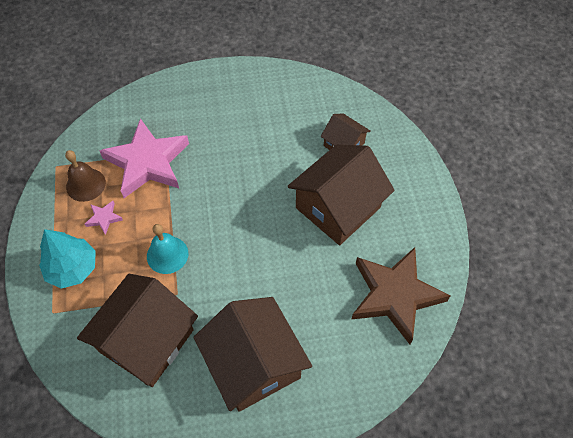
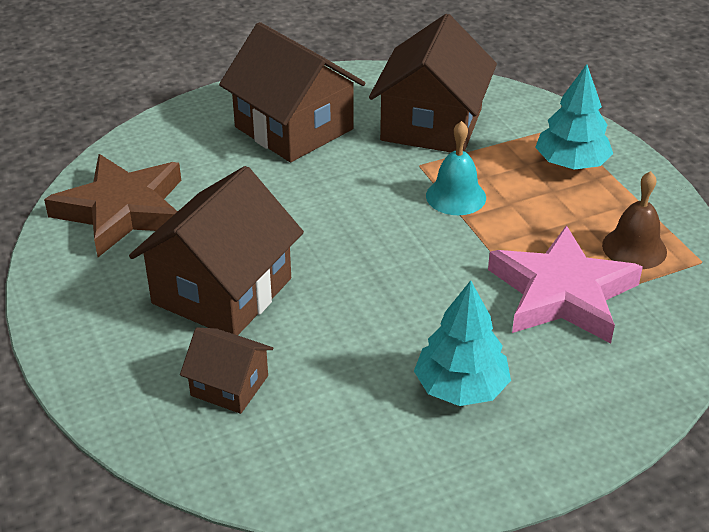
camera: 165 degrees right, 20 degrees down
(104, 218) = (573, 217): pink star -> none
(230, 119) = (461, 388): none -> turquoise tree

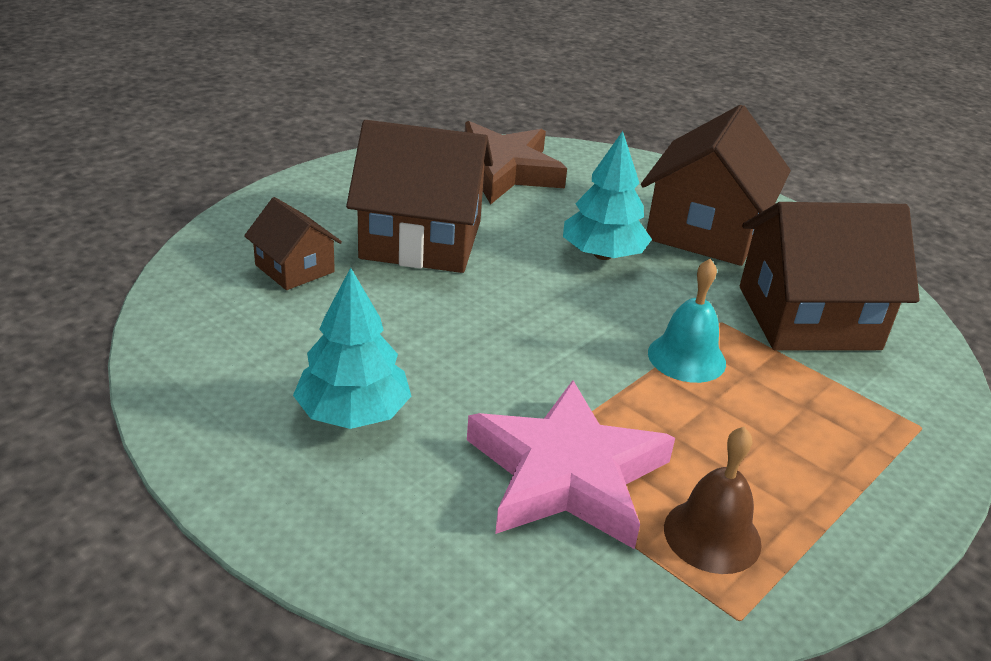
camera: 65 degrees right, 5 degrees down
(229, 385) = (294, 268): brown house -> brown house turned 45 degrees counterclockwise
(571, 164) = (846, 447): turquoise tree -> turquoise tree (603, 255)

